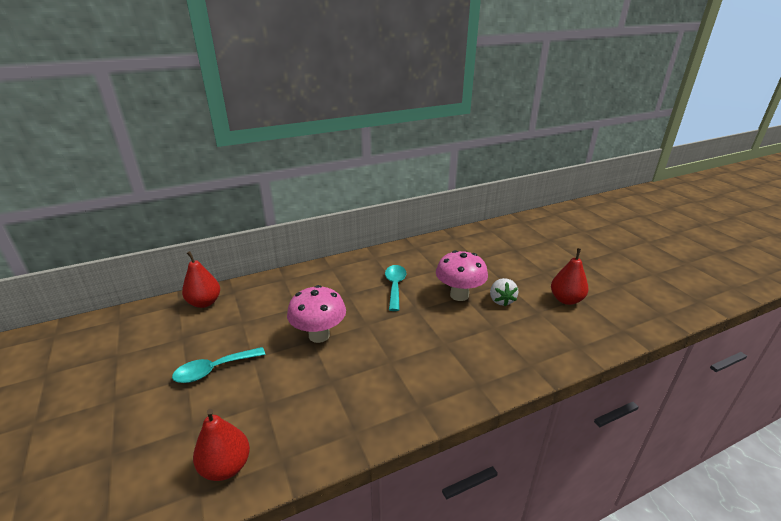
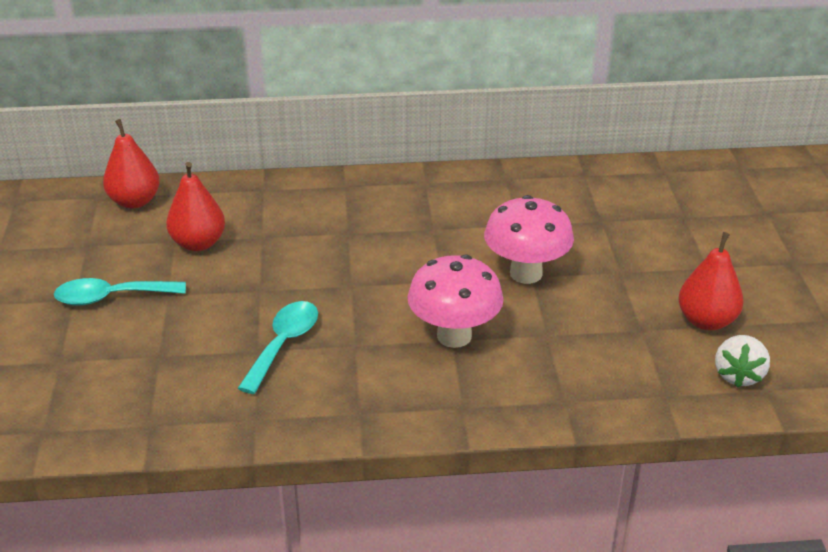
camera: 20 degrees right, 5 degrees up
(226, 466) = (81, 414): red pear -> red pear (198, 243)
(319, 335) = (273, 285): pink mushroom -> pink mushroom (454, 336)
(395, 286) = (429, 237): turquoise spoon -> turquoise spoon (283, 344)
(501, 300) = (591, 297): white strawberry -> white strawberry (738, 375)

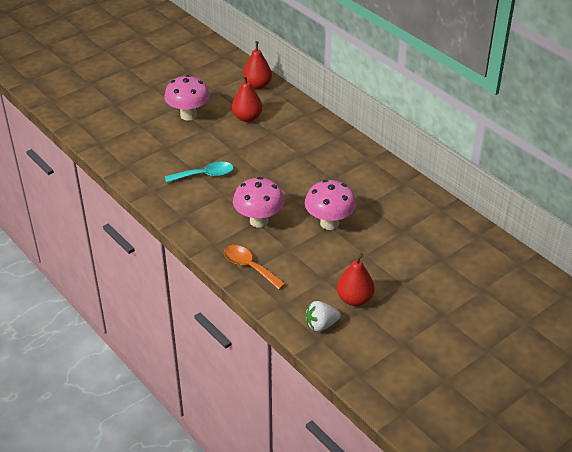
camera: 55 degrees right, 5 degrees up
(111, 297) = (188, 115): turquoise spoon -> pink mushroom
(551, 391) = (249, 267): none -> orange spoon

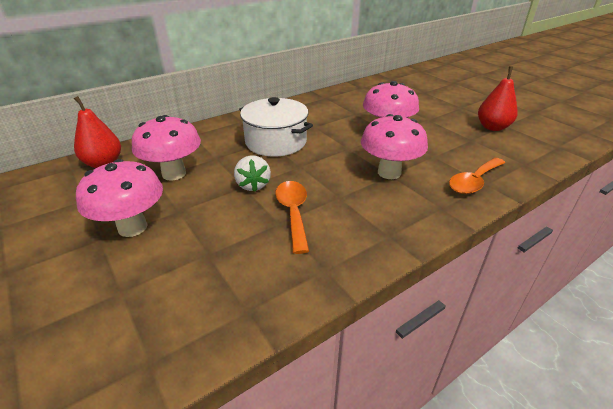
camera: 85 degrees left, 5 degrees down
(205, 175) = (293, 213): turquoise spoon -> orange spoon
(247, 117) = (174, 173): red pear -> pink mushroom
(301, 159) = (276, 142): none -> white pot
(321, 325) = (539, 144): white strawberry -> white strawberry (253, 185)

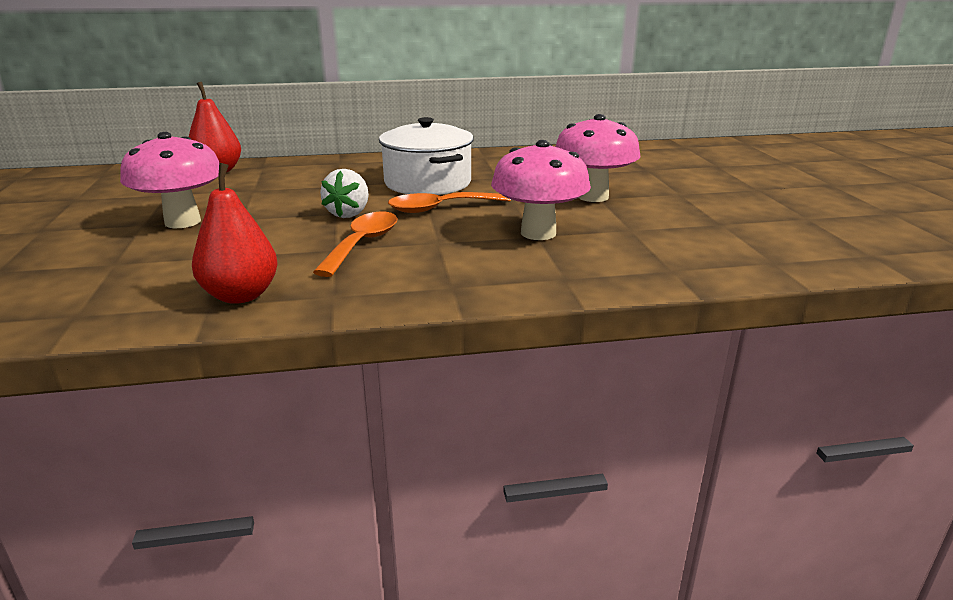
camera: 25 degrees right, 10 degrees down
(174, 173) = (276, 190): pink mushroom -> none
(474, 182) = (654, 264): orange spoon -> orange spoon (440, 208)
(492, 127) = (779, 216): red pear -> red pear (241, 295)

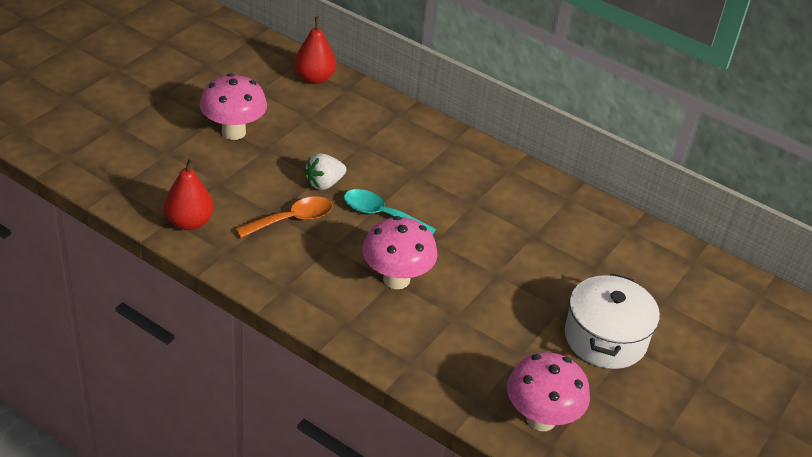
camera: 40 degrees right, 15 degrees up
(428, 183) = (417, 180): white pot -> white pot (605, 338)
(440, 208) = (381, 214): orange spoon -> turquoise spoon
(593, 197) = (494, 270): pink mushroom -> pink mushroom (541, 419)

